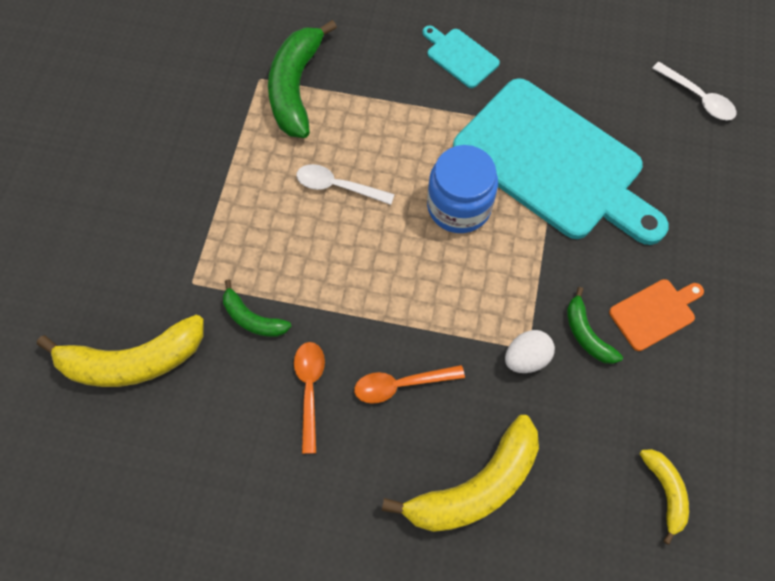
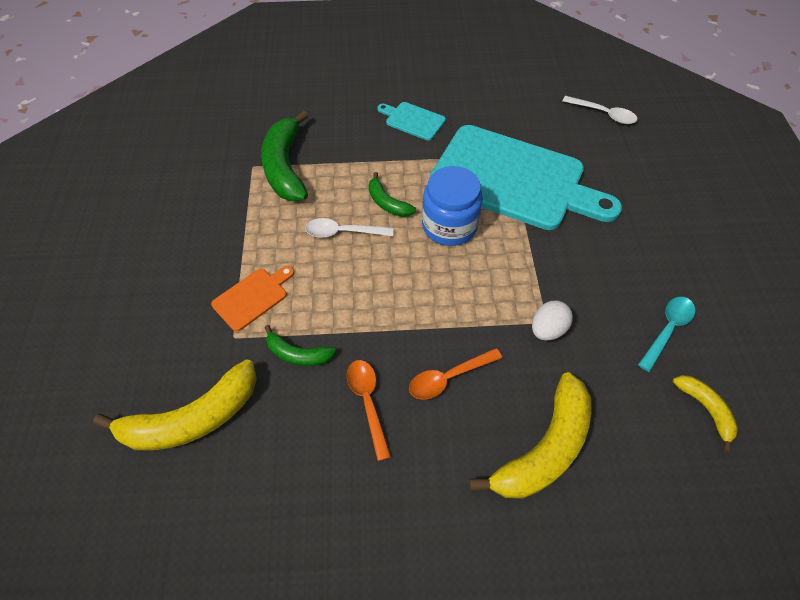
camera: 15 degrees left, 10 degrees down
(586, 334) = (589, 299): green banana -> green banana (387, 203)
(655, 313) = (636, 270): orange cutting board -> orange cutting board (253, 297)
(661, 392) = (667, 330): none -> turquoise spoon

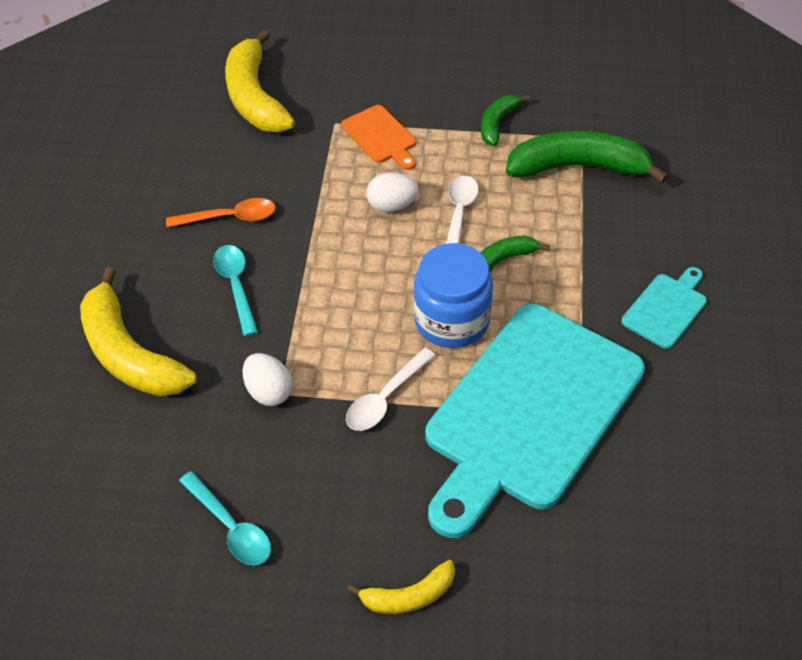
camera: 100 degrees right, 5 degrees down
(298, 354) = (301, 169): green banana -> green banana (497, 124)
(338, 277) = (392, 206): none -> white egg
(448, 377) = (236, 286): orange spoon -> turquoise spoon
(603, 114) = (678, 586): white spoon -> white spoon (385, 398)
(705, 409) = (113, 529): yellow banana -> yellow banana (409, 596)

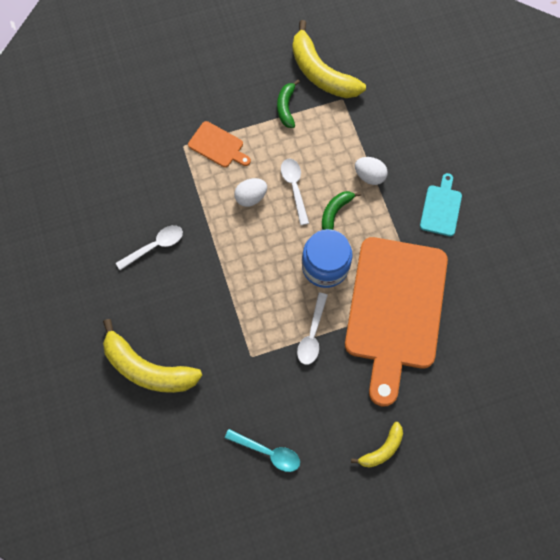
camera: 25 degrees left, 20 degrees up
(230, 218) = (155, 246): orange spoon -> white spoon
(236, 286) = (186, 294): turquoise spoon -> none
(255, 97) = (120, 144): yellow banana -> yellow banana (321, 73)
(269, 391) = (244, 358): white egg -> white egg (369, 176)
(529, 411) = (395, 309): turquoise cutting board -> orange cutting board
(578, 167) = (349, 123): green banana -> none

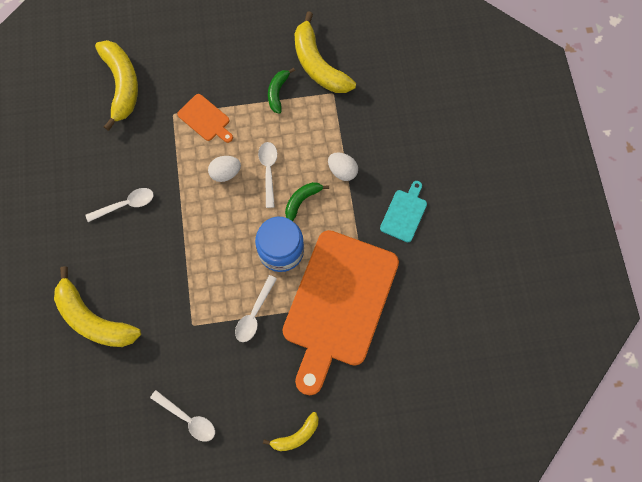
camera: 10 degrees right, 0 degrees up
(123, 125) = (122, 85): none -> yellow banana
(268, 452) = (188, 418): turquoise spoon -> white spoon

